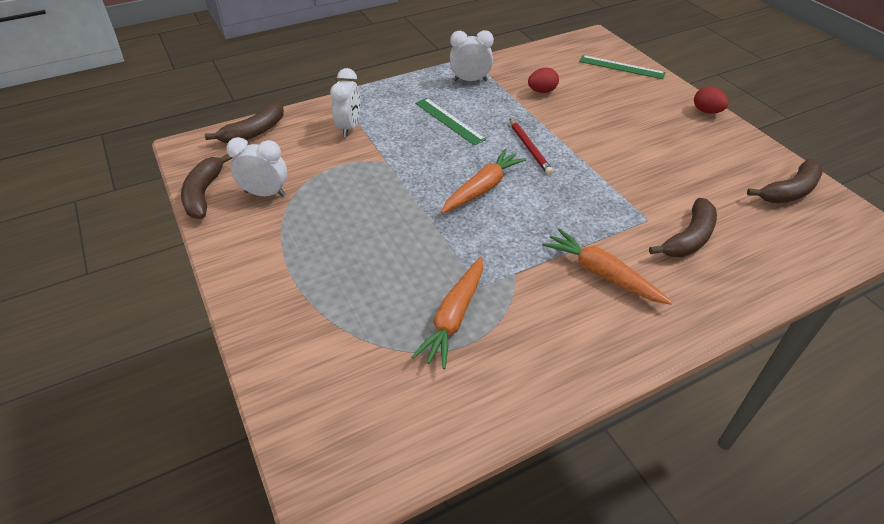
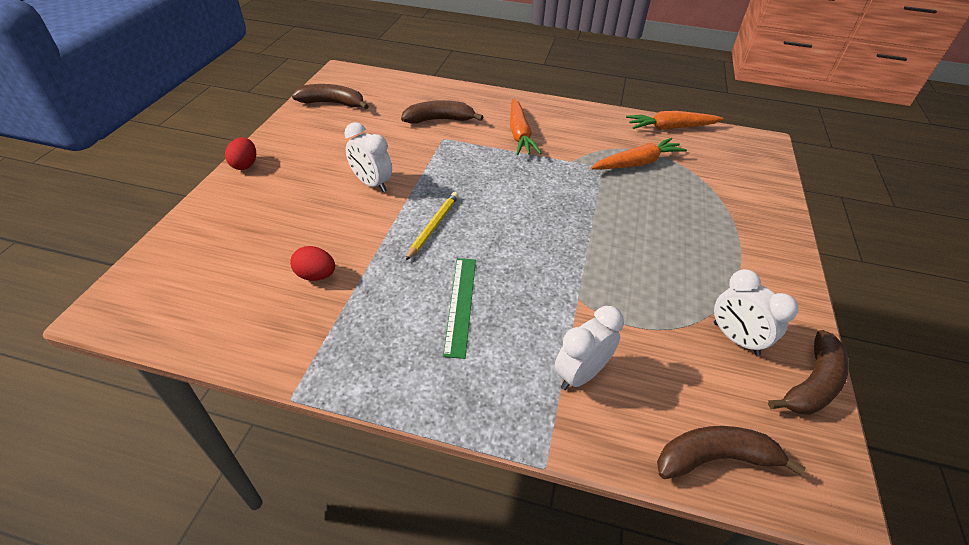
camera: 140 degrees left, 0 degrees up
(470, 80) = (355, 349): white clock -> white clock (372, 184)
(482, 188) = (521, 219): orange carrot -> orange carrot (671, 128)
(529, 148) = (433, 226): red pencil -> yellow pencil
(621, 67) = (190, 248): green ruler -> none

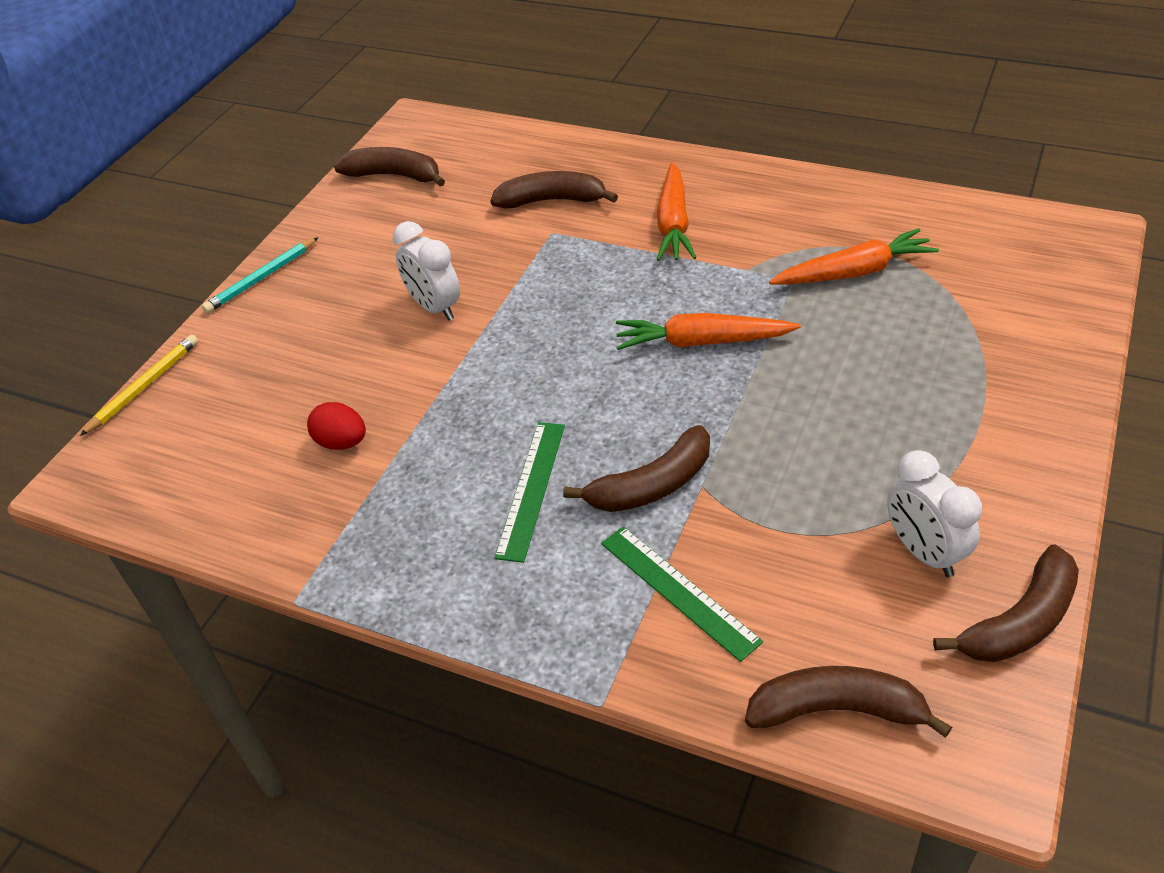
camera: 15 degrees right, 0 degrees up
(245, 165) = (261, 278): red egg -> turquoise pencil
(433, 226) = (513, 374): yellow pencil -> yellow pencil (144, 386)
(544, 299) = (651, 485): none -> brown banana
(580, 374) = (678, 591): white clock -> green ruler
(671, 128) = (931, 208): orange carrot -> orange carrot (702, 342)

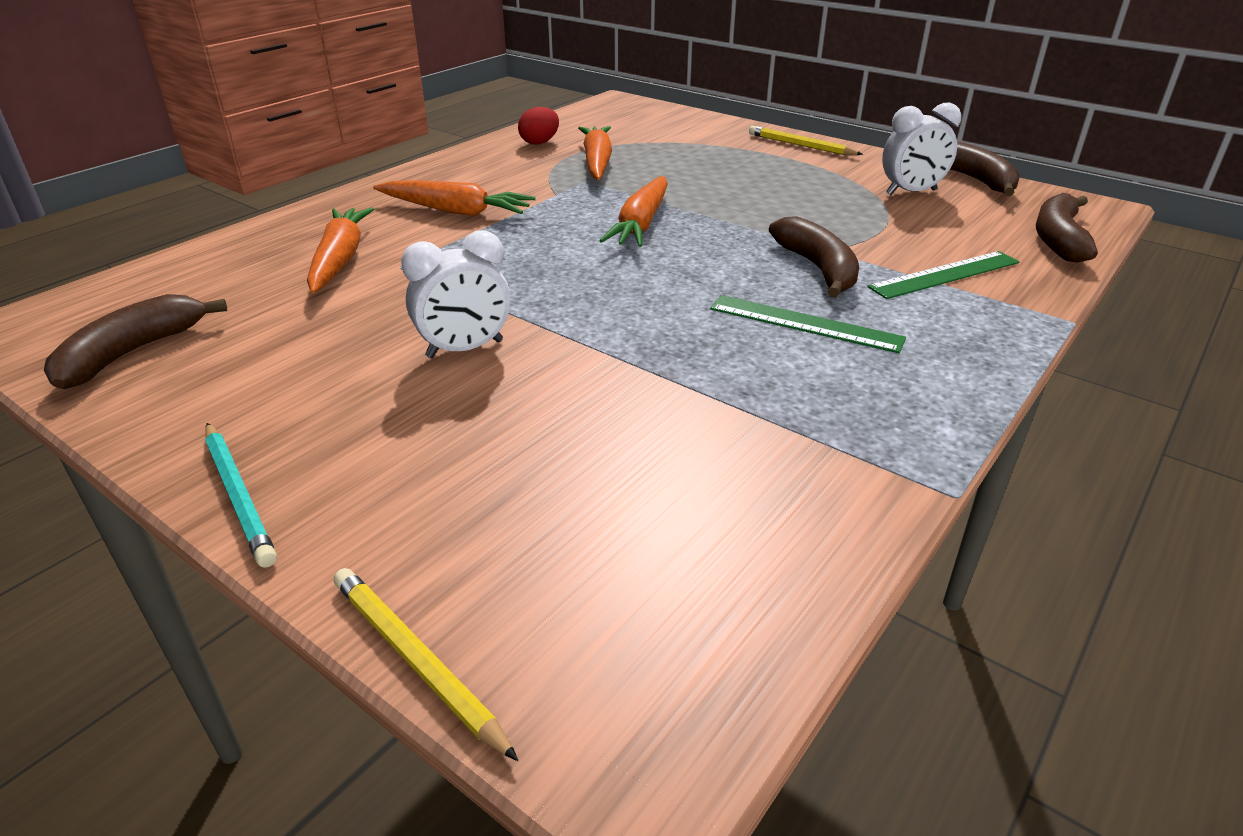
camera: 80 degrees left, 10 degrees down
(342, 442) = (680, 439): red egg -> red egg (539, 142)
(552, 200) = (340, 259): brown banana -> orange carrot
(1038, 427) = (800, 145): none -> yellow pencil

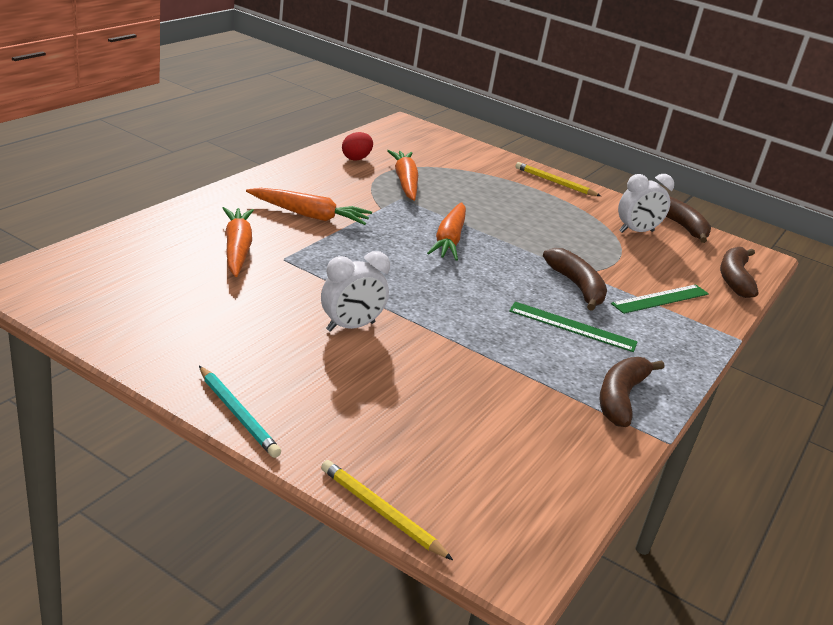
camera: 10 degrees left, 5 degrees down
(132, 353) = (117, 310): brown banana -> brown banana (621, 398)

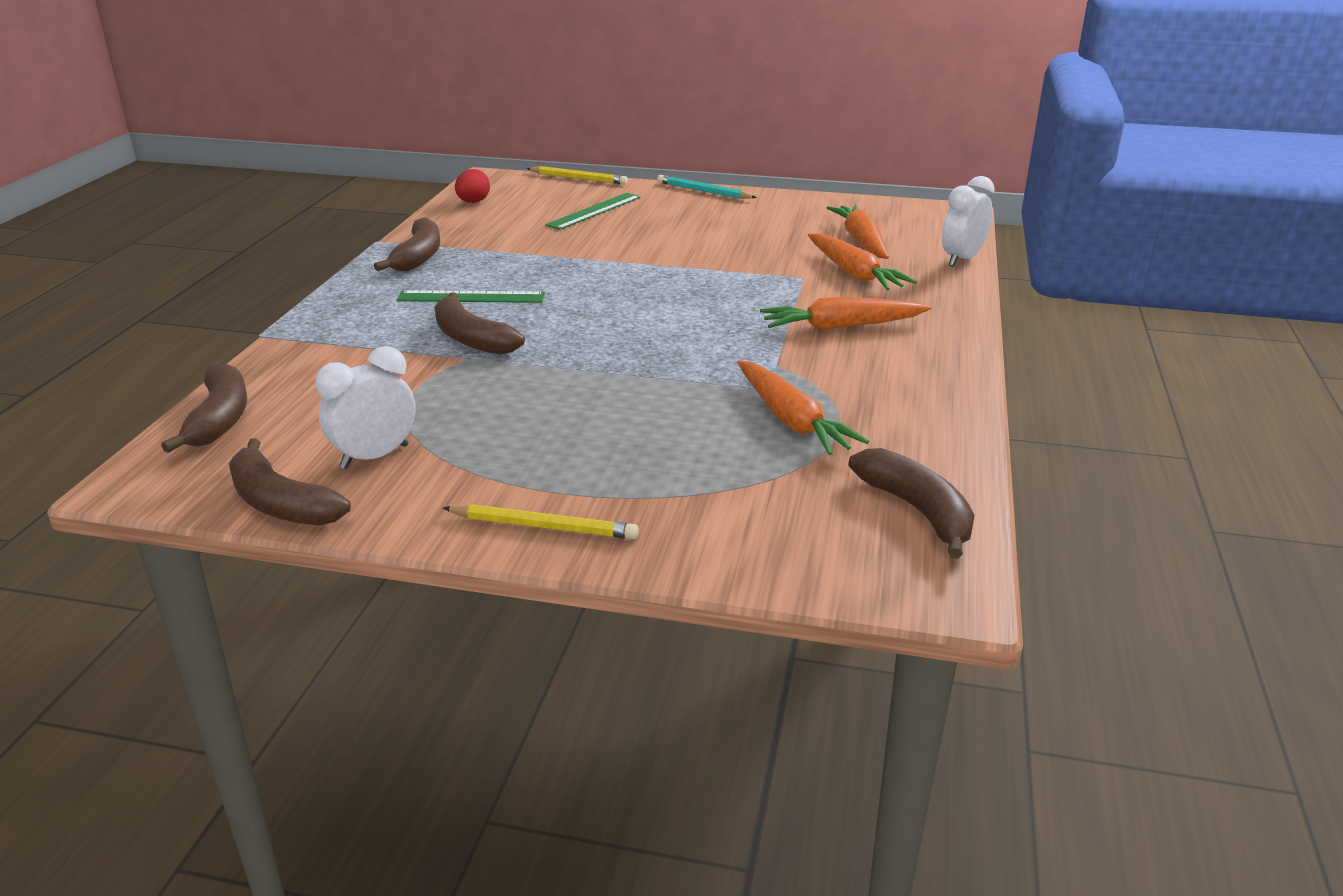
camera: 165 degrees right, 0 degrees up
(350, 327) = (682, 246): white clock -> white clock (962, 259)
(356, 158) = (908, 440): red egg -> red egg (473, 202)
(388, 140) = (917, 511): none -> brown banana
(449, 239) = (657, 349): orange carrot -> orange carrot (861, 241)
(660, 299) = (356, 355): green ruler -> green ruler (594, 211)

